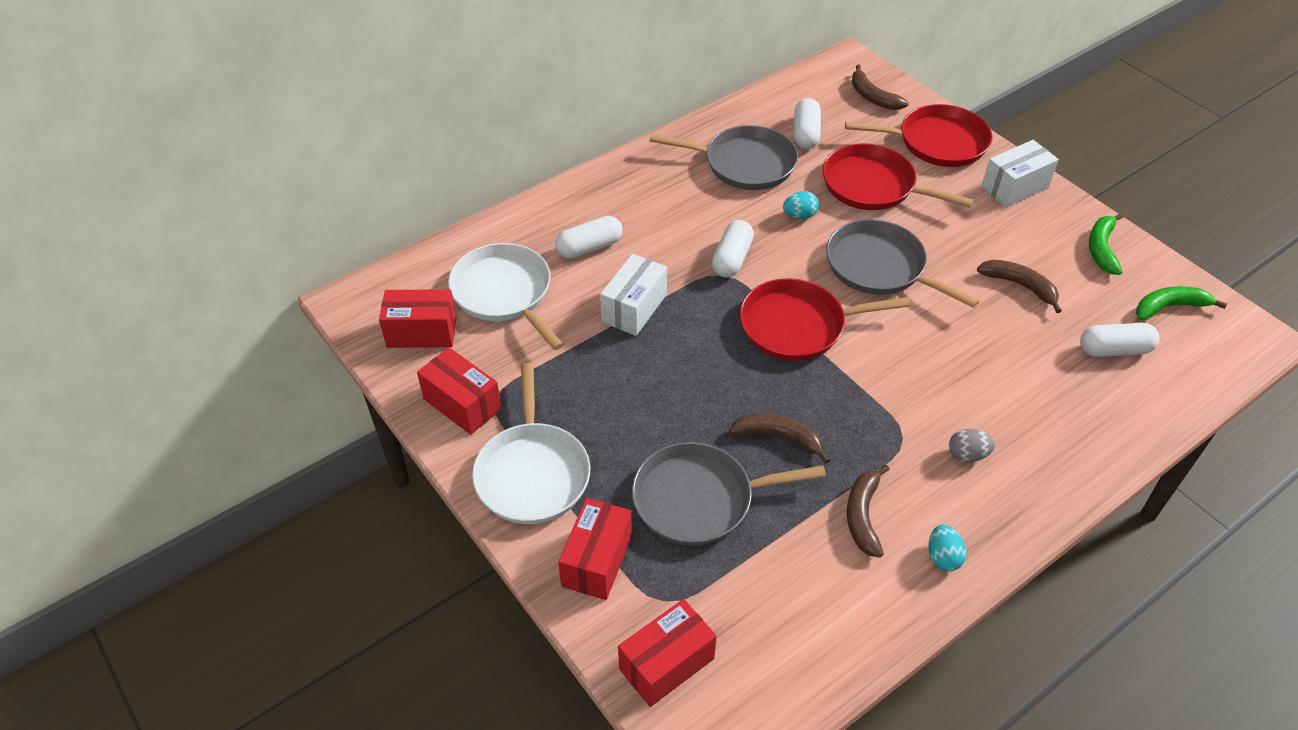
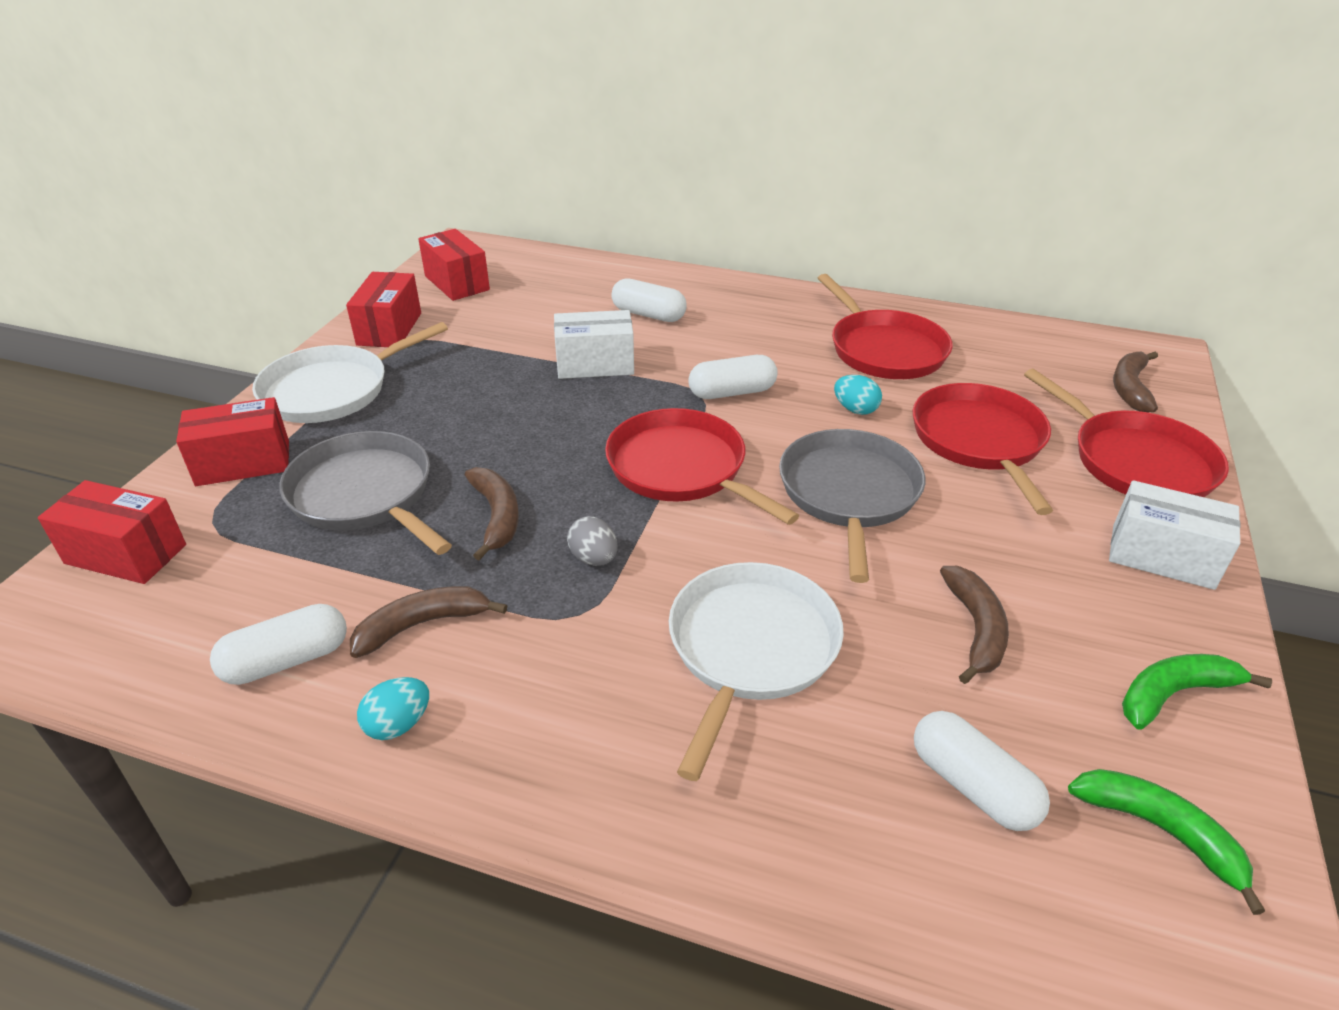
camera: 55 degrees right, 10 degrees down
(504, 293) = (542, 299): white pan -> white pan (750, 648)
(745, 164) = (884, 350): grey pan -> red pan
(805, 133) = (991, 368): white capsule -> white capsule (286, 660)
(967, 455) = (599, 686): grey egg -> grey egg (594, 558)

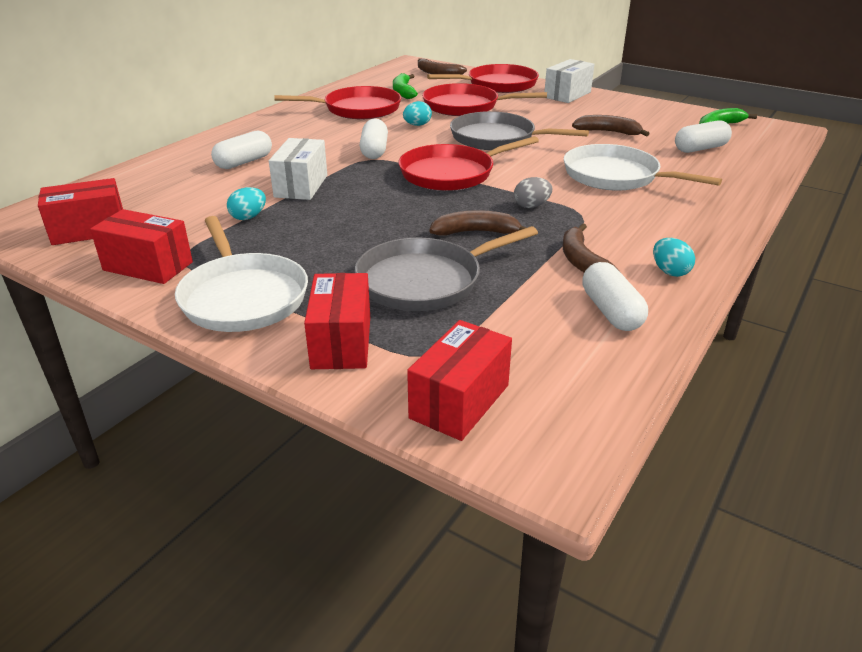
camera: 75 degrees left, 5 degrees down
(503, 352) = (248, 217): none -> turquoise egg
(1174, 694) = (649, 110): green banana -> green banana (403, 92)

